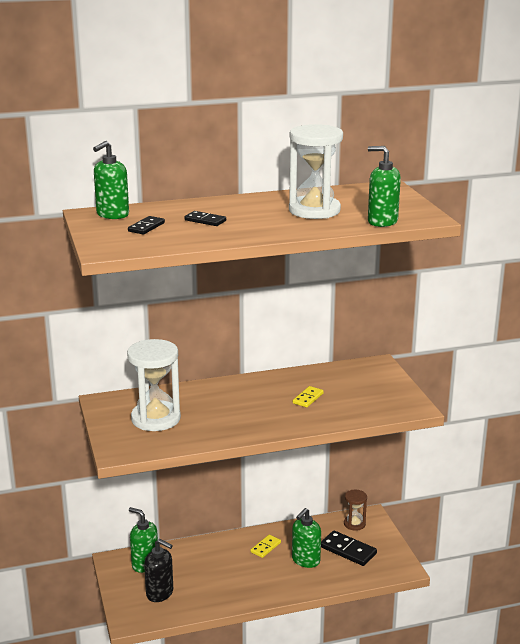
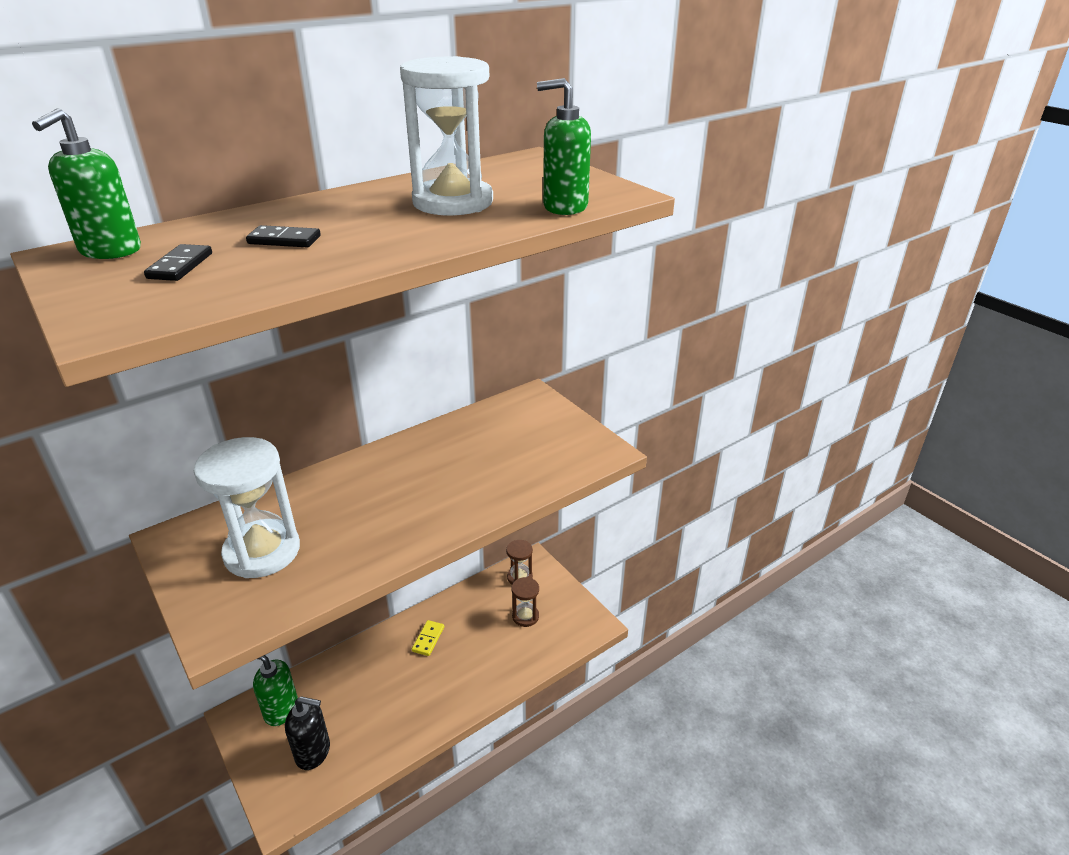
camera: 20 degrees left, 10 degrees up
(305, 560) = (481, 645): green soap dispenser -> none
(308, 398) = (467, 466): yellow domino -> none
(348, 550) = (525, 616): black domino -> brown hourglass

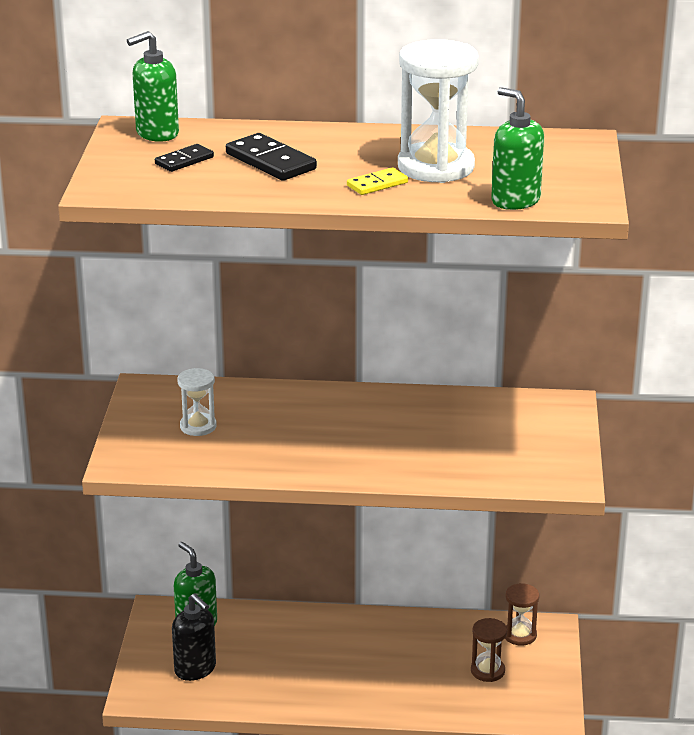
camera: 40 degrees right, 5 degrees down
(262, 551) = (198, 426): white hourglass -> white hourglass, size x0.52
(284, 240) = (271, 161): black domino -> black domino, size x1.66
(428, 639) = (372, 640): yellow domino -> yellow domino (377, 184)

